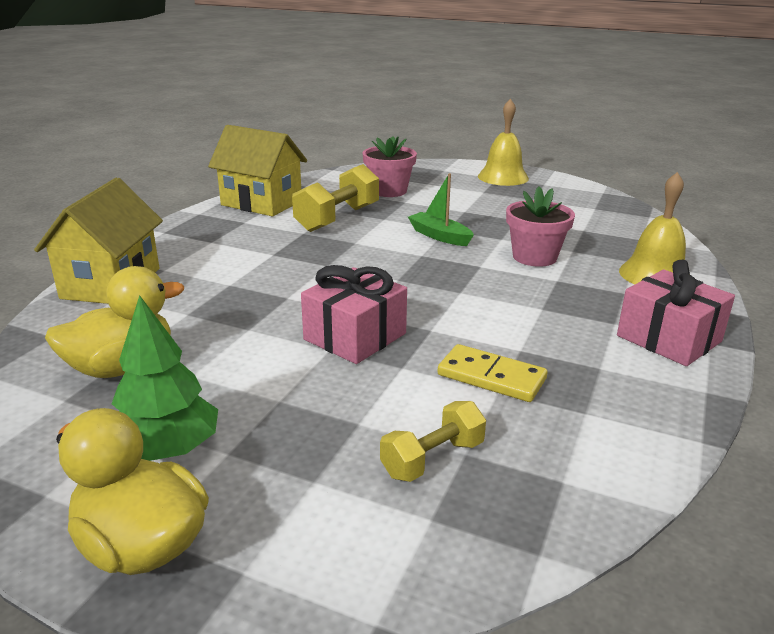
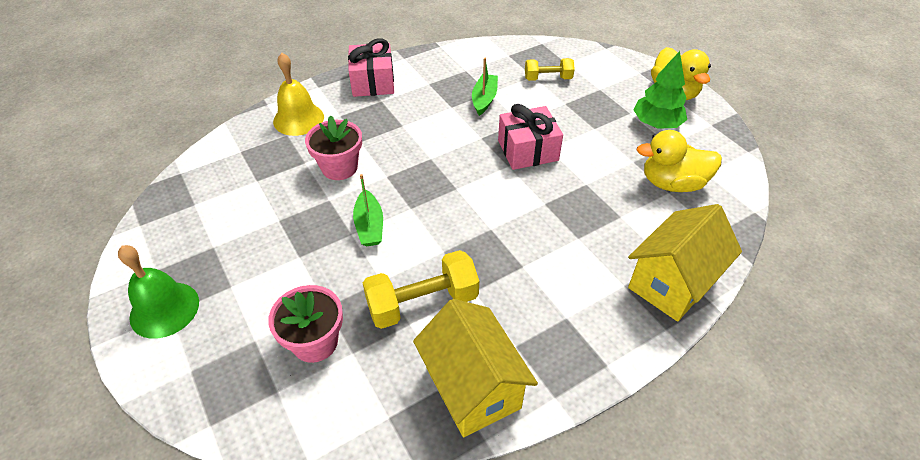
camera: 145 degrees left, 20 degrees up
(491, 377) = (484, 99): yellow domino -> green boat
(503, 177) = (164, 309): yellow bell -> green bell

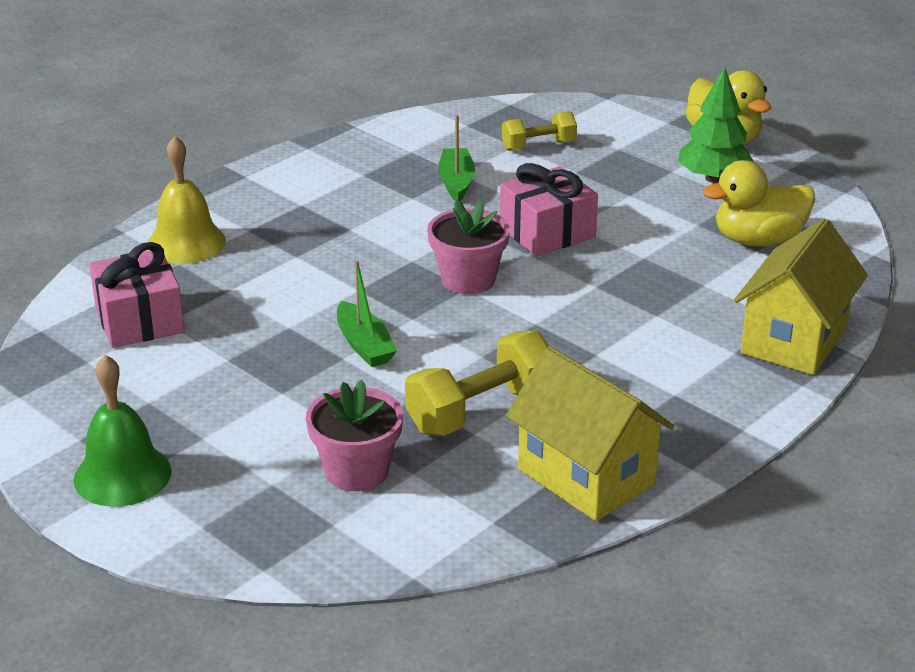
camera: 15 degrees left, 15 degrees down
(339, 167) = (283, 289): pink flower pot -> pink flower pot (468, 279)
(373, 82) = (276, 184): pink gift -> pink gift (139, 320)

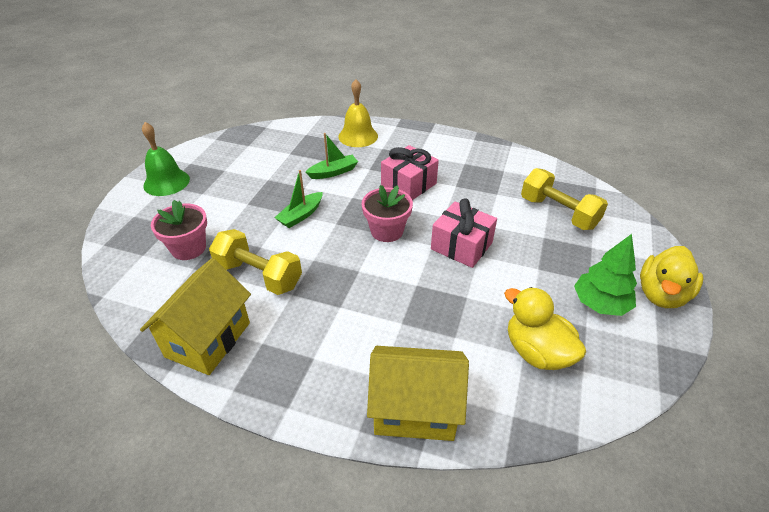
camera: 65 degrees right, 10 degrees up
(139, 320) = (286, 146): pink gift -> pink gift (408, 184)
(456, 182) = (486, 195): green boat -> green boat (333, 172)
(538, 146) = (558, 213): yellow dumbbell -> yellow dumbbell, size x1.62

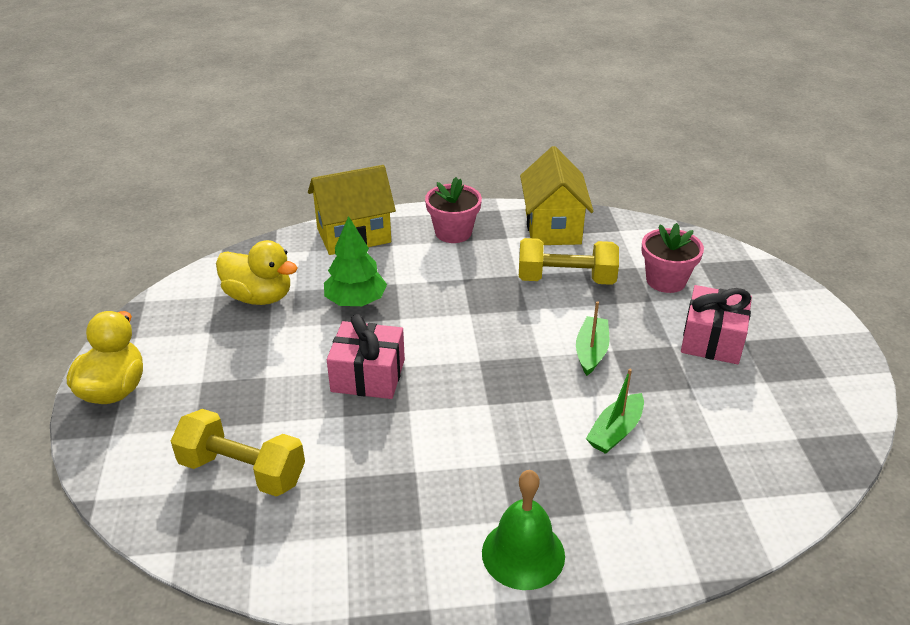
camera: 155 degrees right, 5 degrees down
(166, 182) = (806, 339): green bell -> green bell (523, 554)
(358, 136) = (650, 528): yellow bell -> none
(387, 231) = (470, 365): pink flower pot -> pink flower pot (453, 232)
(408, 184) = (488, 447): pink gift -> pink gift (712, 340)
(600, 304) = (191, 357): green tree -> green tree (356, 301)

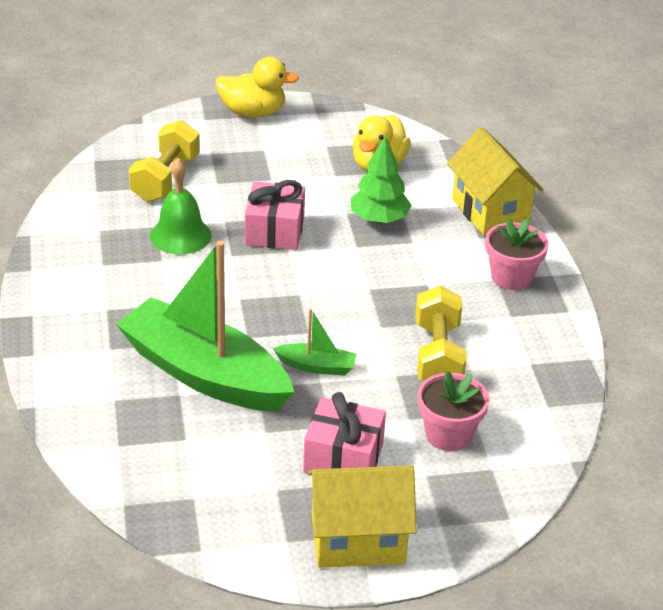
camera: 85 degrees right, 0 degrees up
(523, 554) = (73, 314): green bell -> green bell (180, 235)
(552, 227) = (540, 351): yellow house -> yellow house (358, 540)
(615, 431) = (204, 373): green boat -> green boat, size x2.38

